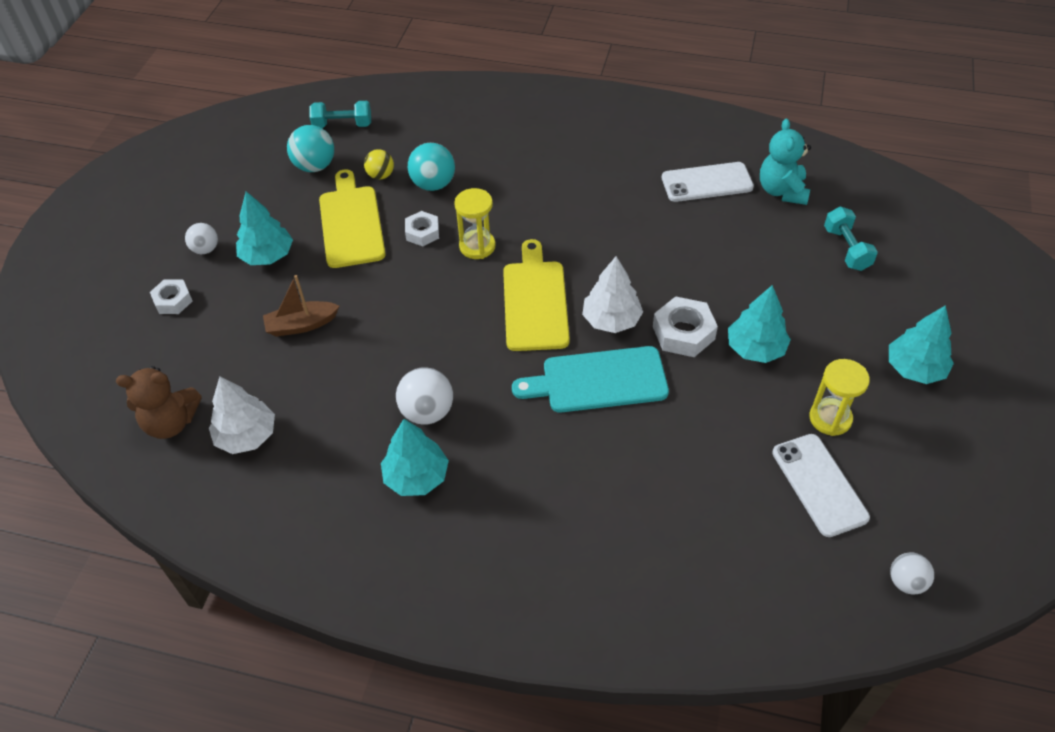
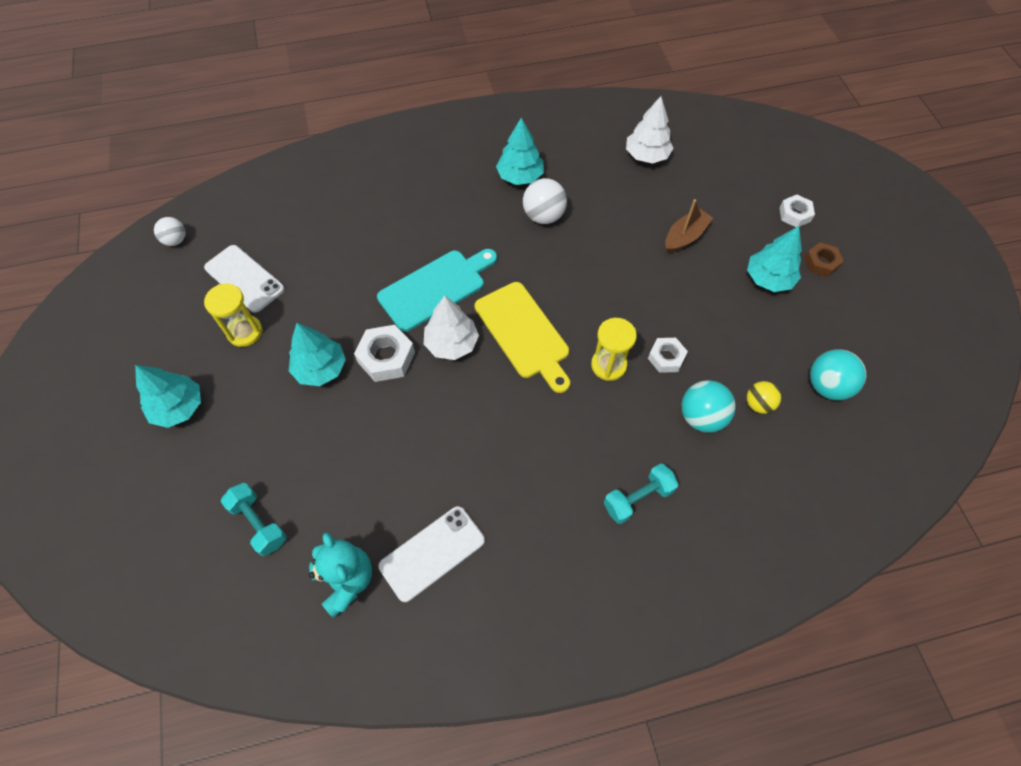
camera: 150 degrees right, 10 degrees up
(171, 422) = (701, 143): brown teddy bear -> none
(205, 249) = (821, 263): white ball -> brown nut
(342, 125) = (855, 452): turquoise dumbbell -> turquoise dumbbell (638, 498)
(351, 223) = (734, 339): yellow cutting board -> none

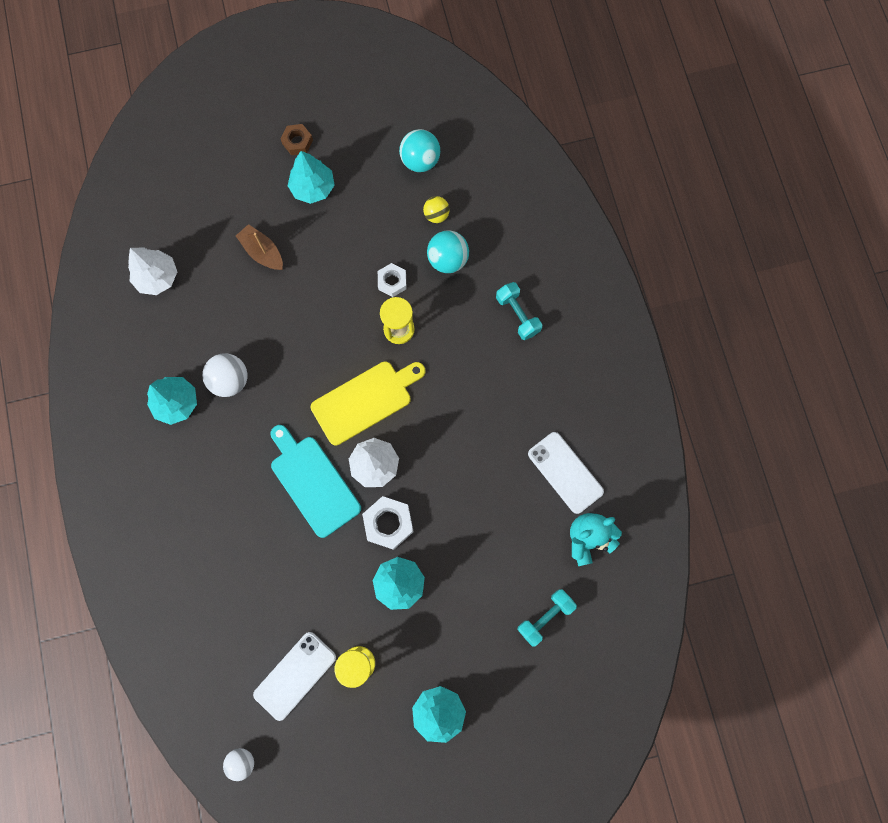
camera: 90 degrees left, 15 degrees up
(794, 214) = (241, 154): white nut -> none

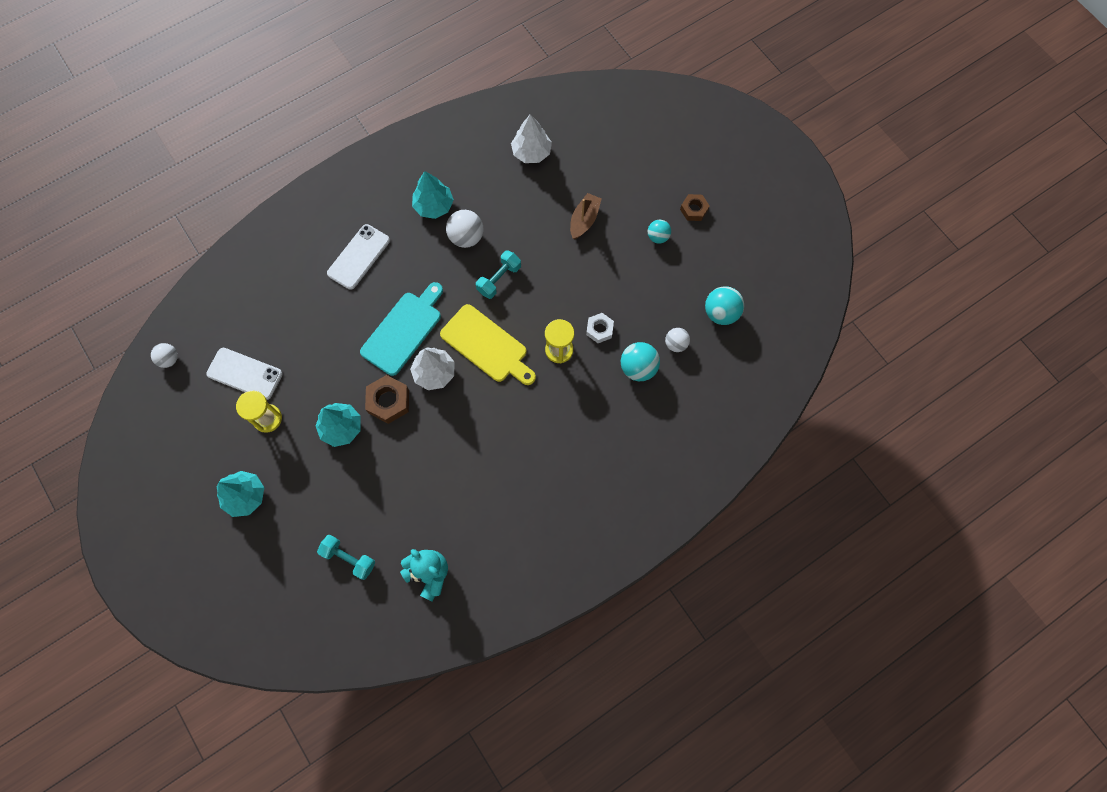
camera: 70 degrees right, 5 degrees down
(313, 188) = (658, 237): turquoise tree -> turquoise ball
(388, 523) = (388, 401): white nut -> brown nut
(436, 215) = (675, 344): yellow ball -> white ball
(517, 315) = (611, 444): turquoise dumbbell -> turquoise dumbbell (499, 279)
(565, 472) = (482, 534): white phone -> white phone (359, 257)

